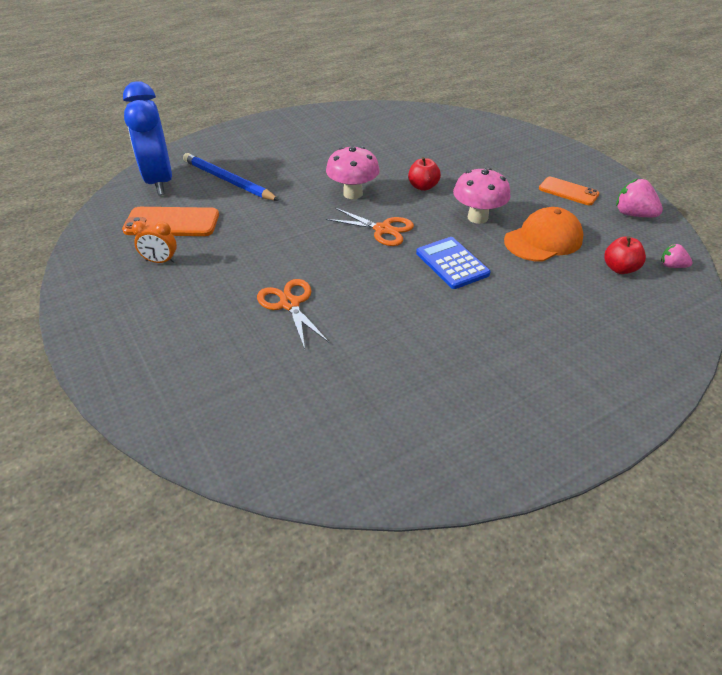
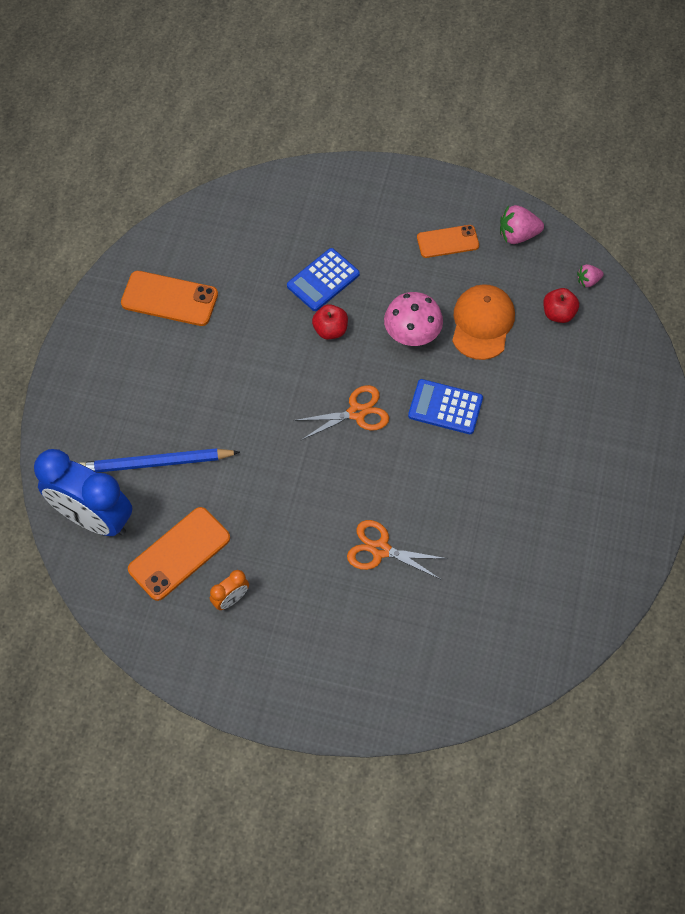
camera: 45 degrees left, 20 degrees up
(346, 129) = (169, 299): none -> orange phone
(353, 194) = (284, 388): pink mushroom -> none
(451, 166) = (323, 280): none -> blue calculator

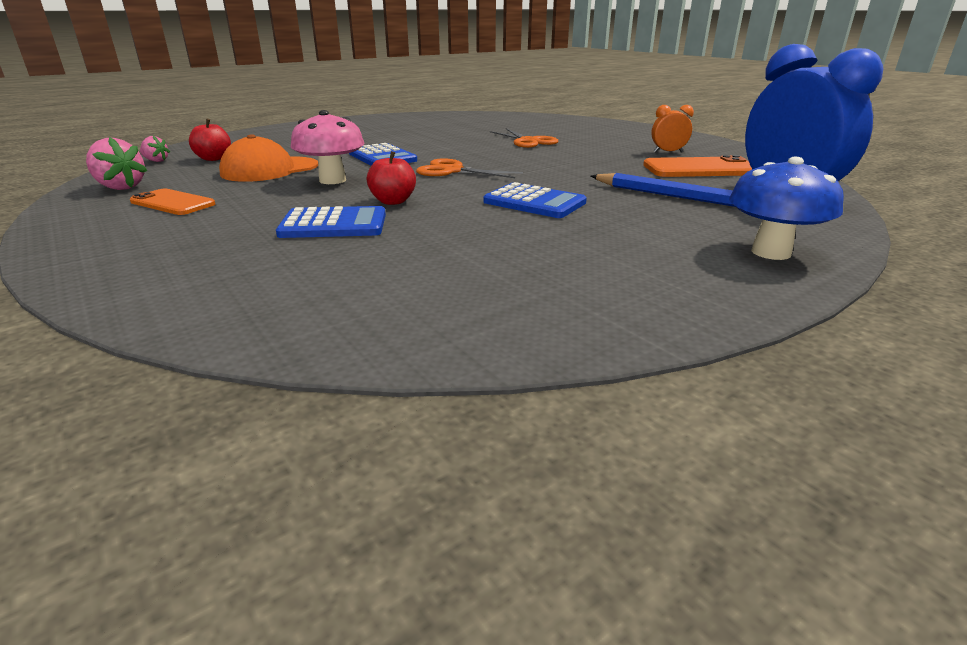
camera: 140 degrees left, 35 degrees down
(80, 397) = (771, 252): none -> blue mushroom
(169, 299) = (547, 277): orange phone -> none
(246, 387) = (534, 202): none -> blue calculator

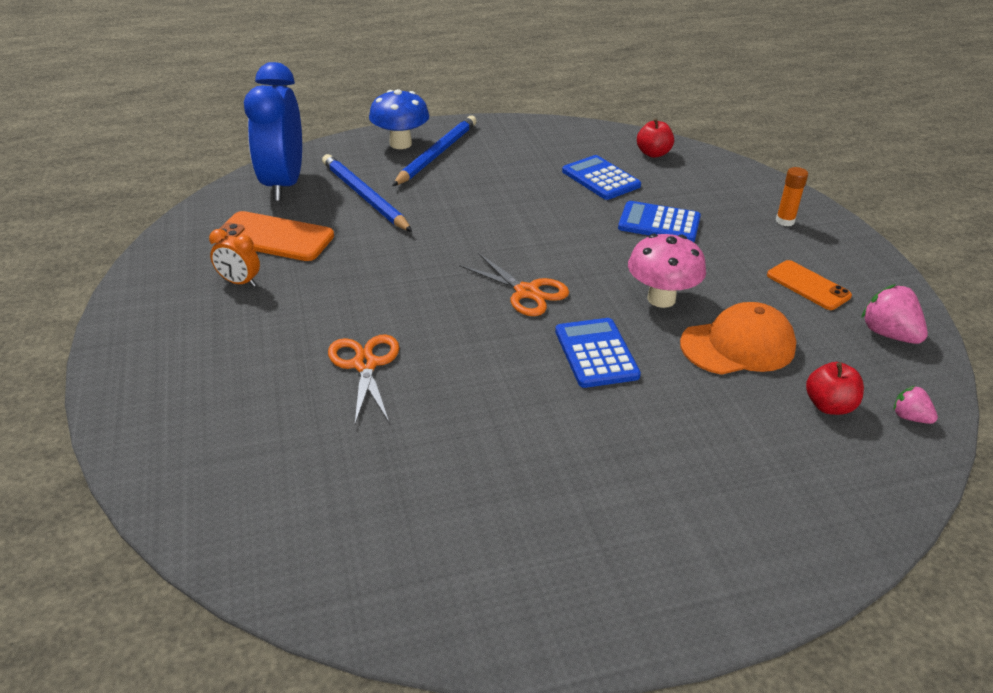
camera: 160 degrees left, 10 degrees up
(146, 250) = (785, 221): none -> orange glue stick
(393, 201) = (607, 245): red apple -> red apple (653, 153)
(534, 202) = (490, 218): blue calculator -> blue calculator (600, 179)
(696, 248) = (437, 154): none -> blue pencil

